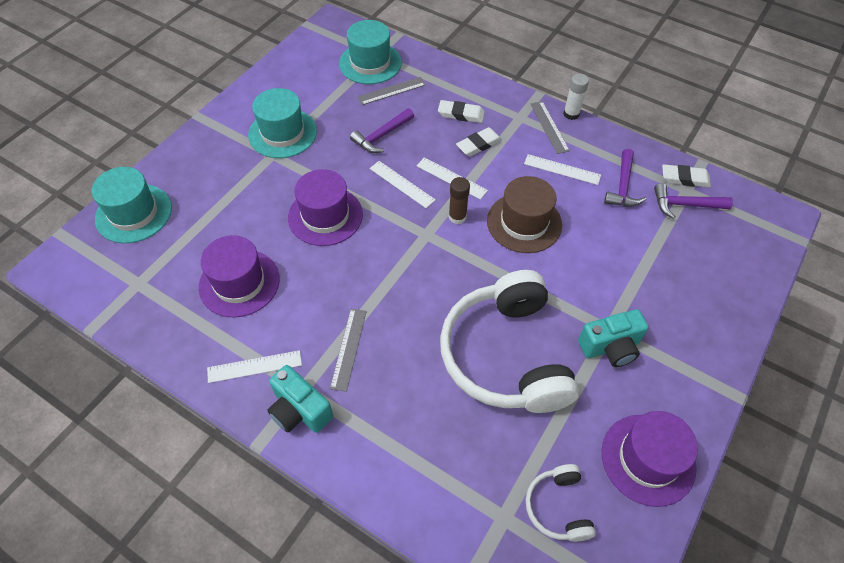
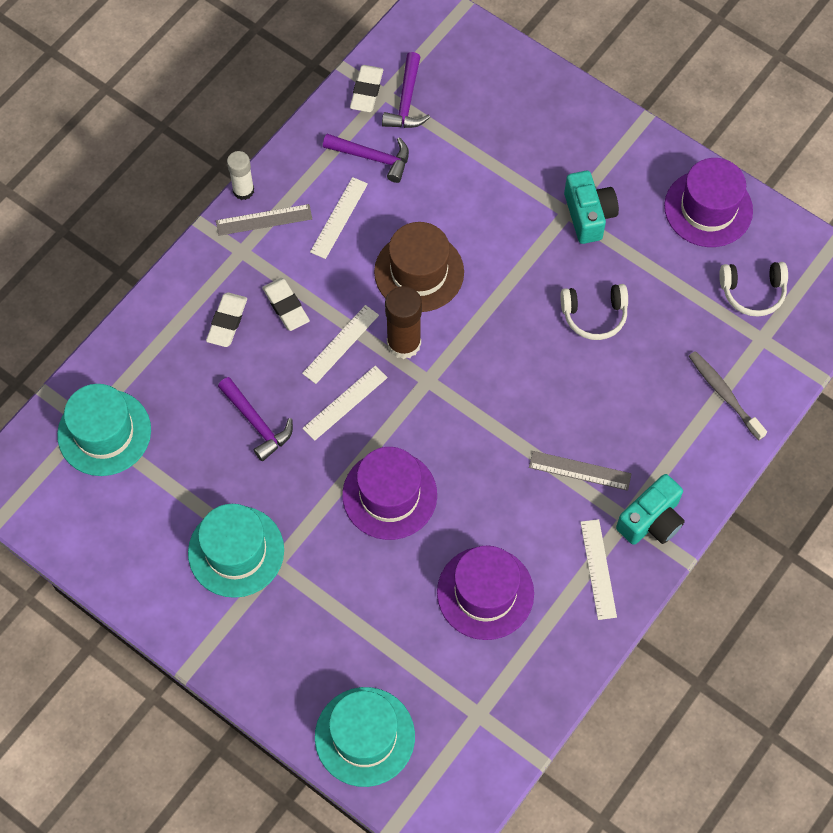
camera: 85 degrees left, 10 degrees up
(391, 91) = (169, 406): grey ruler -> none
(435, 477) = (724, 394): none -> grey toothbrush
(457, 217) = (404, 343): brown glue stick -> brown glue stick, size x1.54
(505, 355) = (594, 315): white headphones -> white headphones, size x0.45

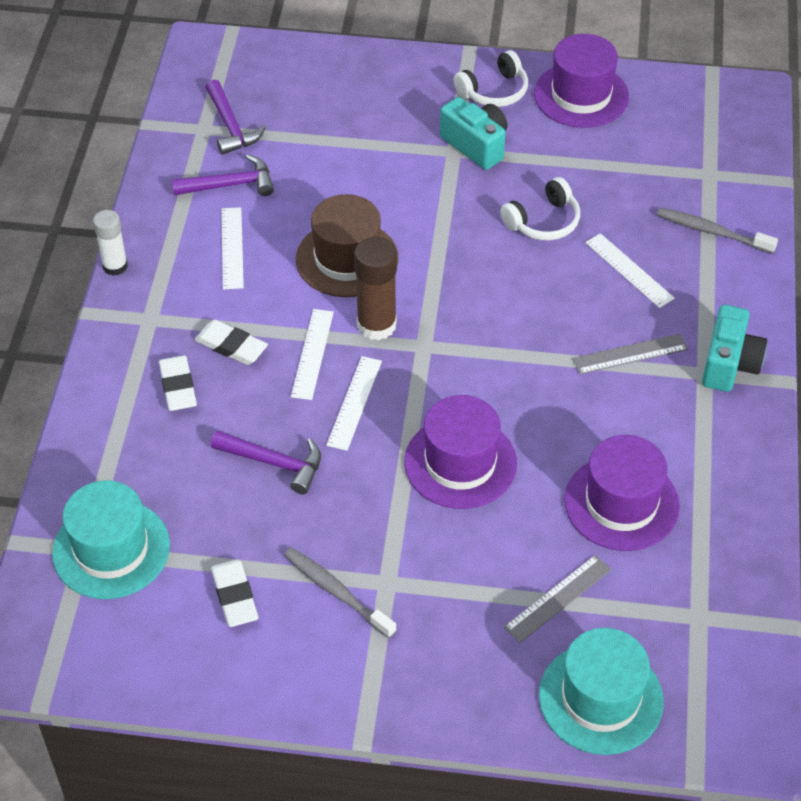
camera: 30 degrees left, 15 degrees down
(236, 551) = (336, 592): turquoise hat -> grey toothbrush
(264, 220) = (154, 282): grey ruler -> grey ruler (557, 598)
(366, 91) = (184, 134): white eraser -> white eraser (234, 596)
(598, 569) = (713, 429): white ruler -> white ruler (629, 270)
(752, 292) = (672, 142): white headphones -> white headphones (494, 91)

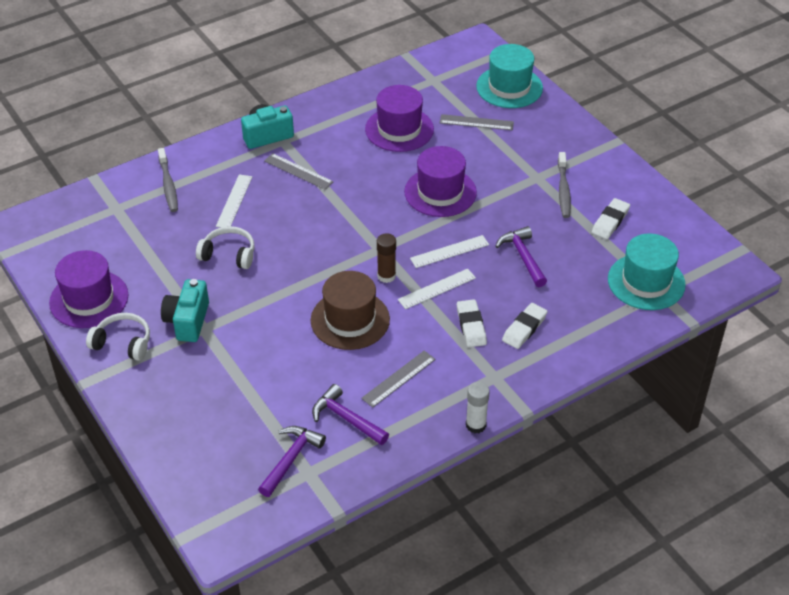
camera: 130 degrees left, 5 degrees down
(232, 248) = (399, 379): white ruler -> grey ruler
(376, 325) = (386, 276): brown glue stick -> brown glue stick, size x0.65

